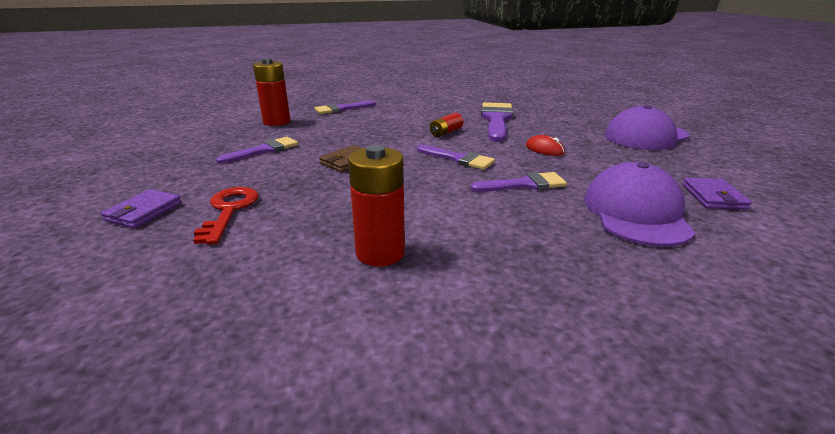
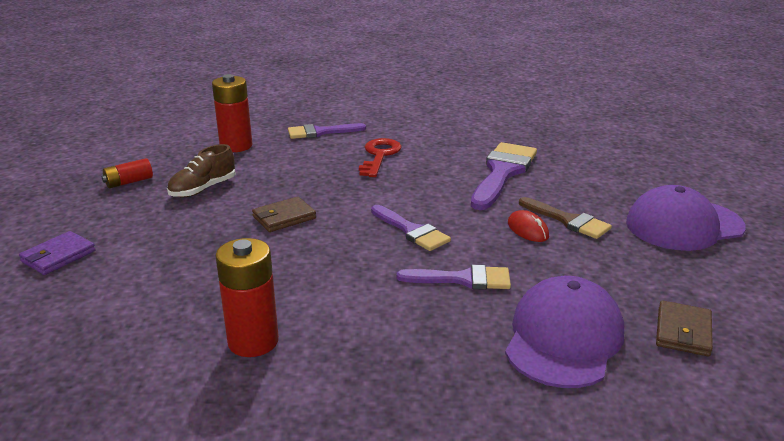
camera: 15 degrees right, 0 degrees up
(229, 211) = (135, 267): red key -> red key (379, 156)
(264, 150) = (203, 189): purple brush -> brown shoe
(446, 132) = (424, 186): red battery -> red battery (129, 182)
(567, 141) = (568, 220): none -> brown brush
(713, 196) = (683, 332): purple wallet -> brown wallet

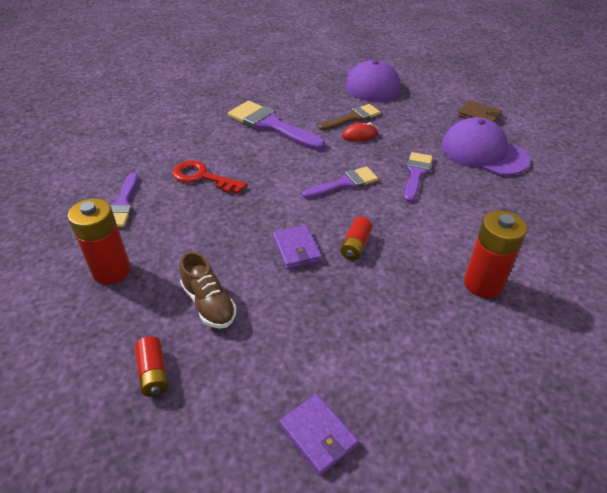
camera: 75 degrees left, 15 degrees up
(284, 217) = (297, 249): brown wallet -> purple wallet
(299, 249) = (355, 245): none -> red battery

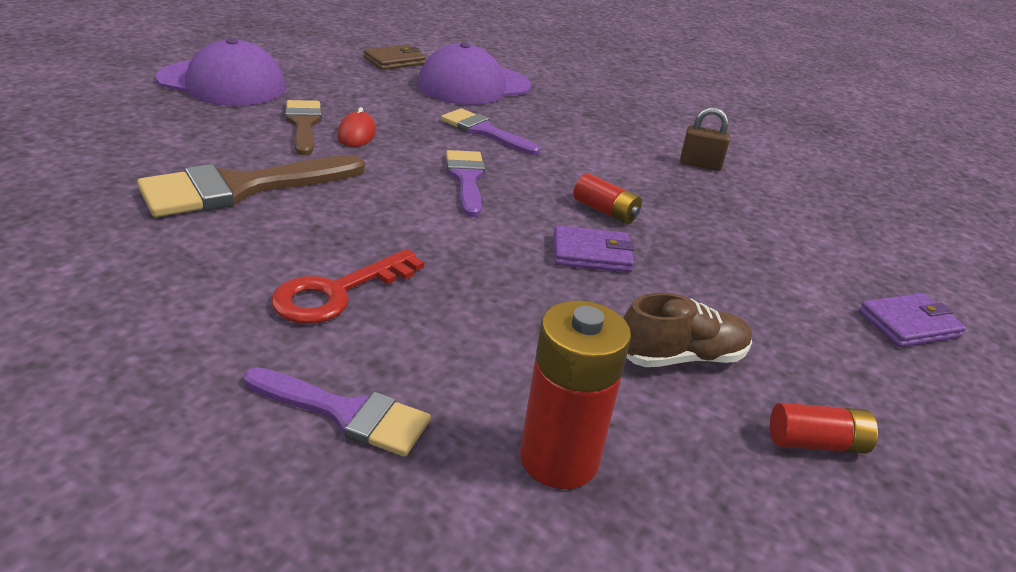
camera: 75 degrees left, 10 degrees down
(270, 125) = (241, 188): purple brush -> brown brush
(483, 284) = (700, 164): red battery -> brown padlock

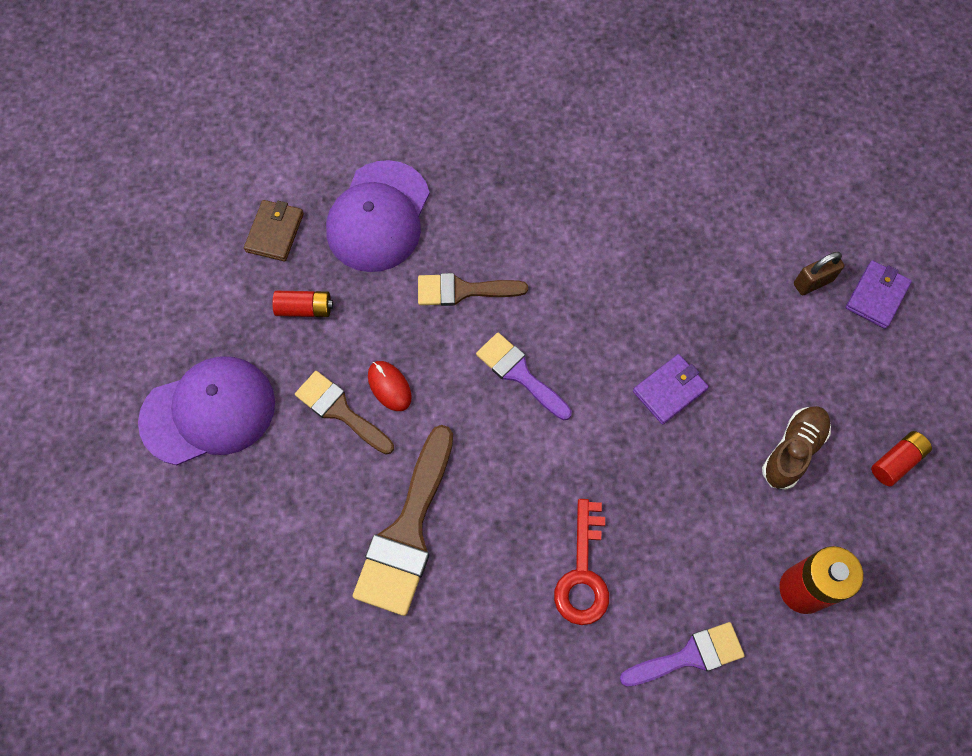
camera: 35 degrees left, 35 degrees up
(484, 131) = (463, 290): purple brush -> brown brush
(605, 211) = (634, 328): red battery -> red battery (304, 309)
(700, 164) = (636, 193): brown padlock -> brown padlock (813, 282)

